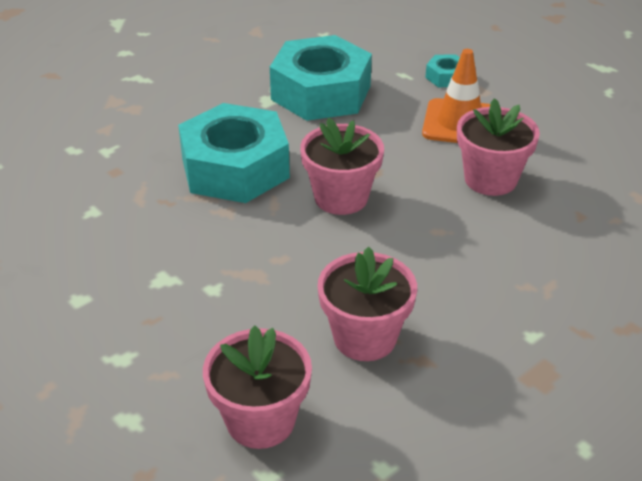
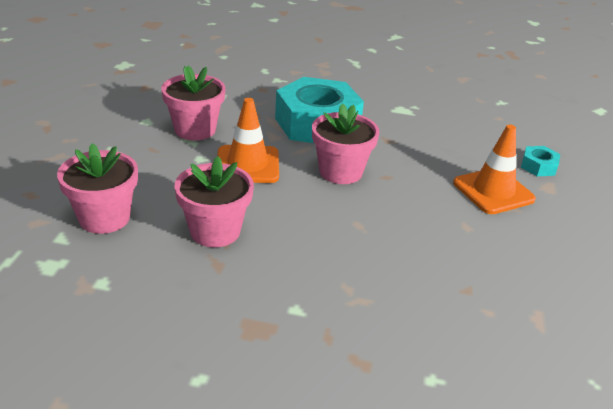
camera: 50 degrees right, 5 degrees down
(263, 257) = (247, 165): none -> orange traffic cone
(321, 93) = (437, 124): turquoise nut -> none
(490, 179) = (448, 228): pink flower pot -> pink flower pot (195, 130)

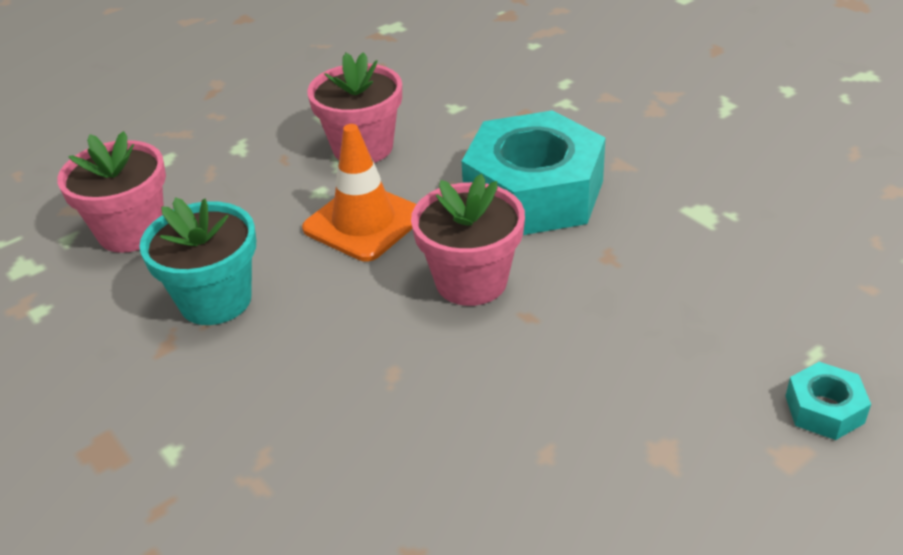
camera: 45 degrees right, 5 degrees up
(215, 231) = (215, 300): pink flower pot -> turquoise flower pot
(493, 191) = (673, 416): orange traffic cone -> none

